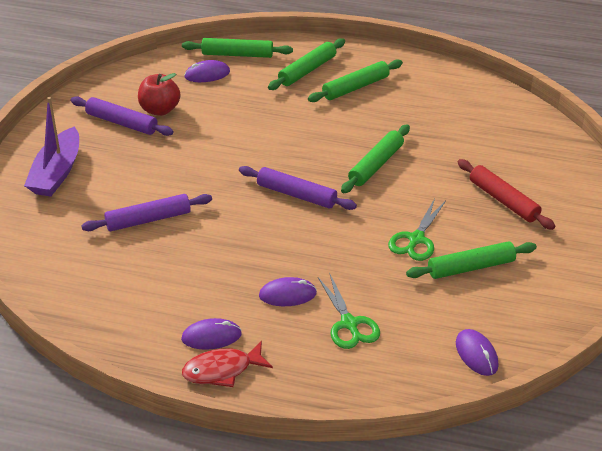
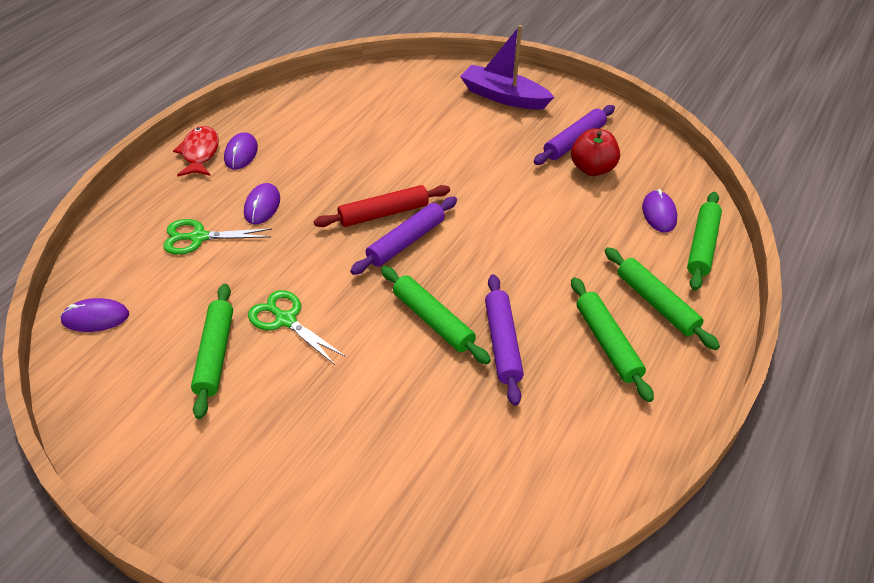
camera: 105 degrees right, 5 degrees up
(148, 219) = (412, 139): purple rolling pin -> purple rolling pin (502, 343)
(503, 200) = (310, 429): red rolling pin -> red rolling pin (383, 213)

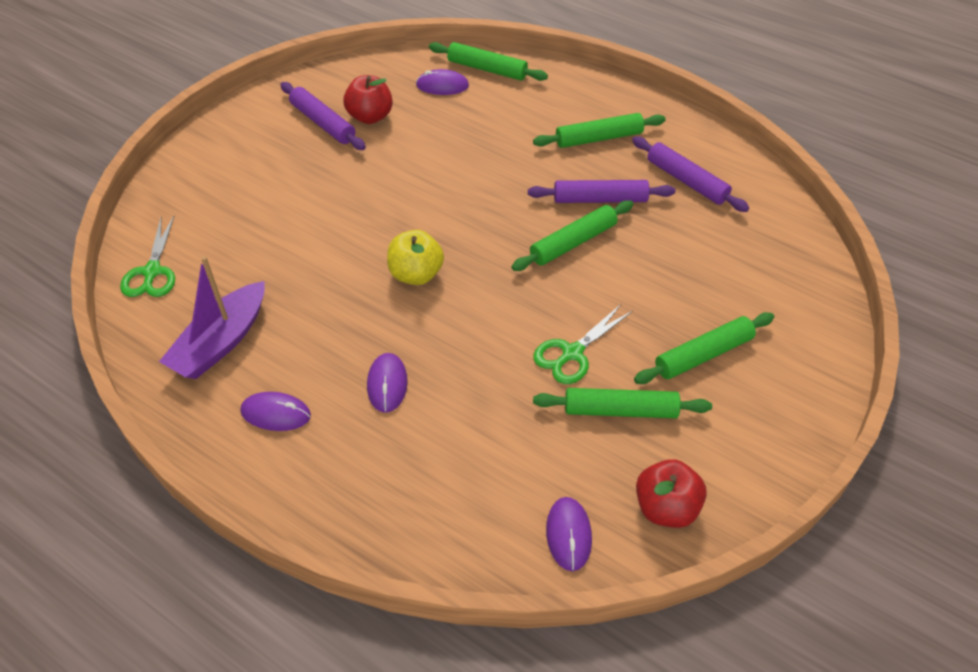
camera: 85 degrees left, 5 degrees up
(104, 384) = (666, 507): none -> red apple
(198, 237) = (437, 444): green scissors -> green scissors (152, 272)
(200, 153) = (264, 461): red fish -> none
(262, 206) = (387, 384): purple mouse -> purple mouse turned 75 degrees clockwise
(383, 213) = (416, 274): red rolling pin -> yellow apple
(406, 242) = (463, 257): purple rolling pin -> purple rolling pin (686, 181)
(503, 97) = (226, 166): purple boat -> purple boat (221, 342)
(656, 304) = (554, 105): green rolling pin -> green rolling pin (703, 355)

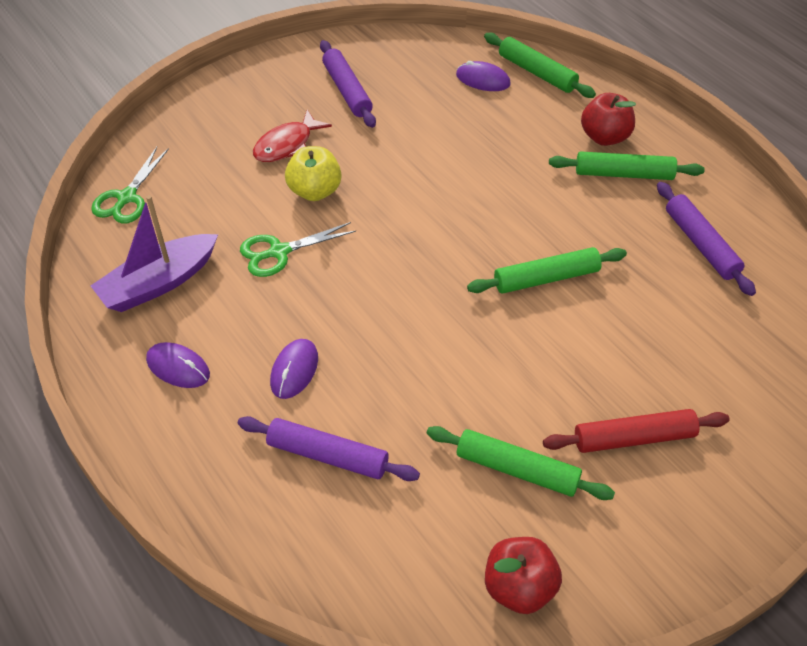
camera: 20 degrees right, 0 degrees up
(288, 185) = (287, 145): none -> red fish
(370, 116) = (396, 95): red apple -> red apple (604, 137)
(416, 274) = (371, 267): yellow apple -> yellow apple (315, 191)
(568, 534) = (405, 581): purple mouse -> none
(572, 353) = (493, 394): green scissors -> green scissors (279, 252)
(600, 199) = (596, 240): purple rolling pin -> purple rolling pin (328, 455)
(703, 355) = (634, 438): green rolling pin -> red rolling pin

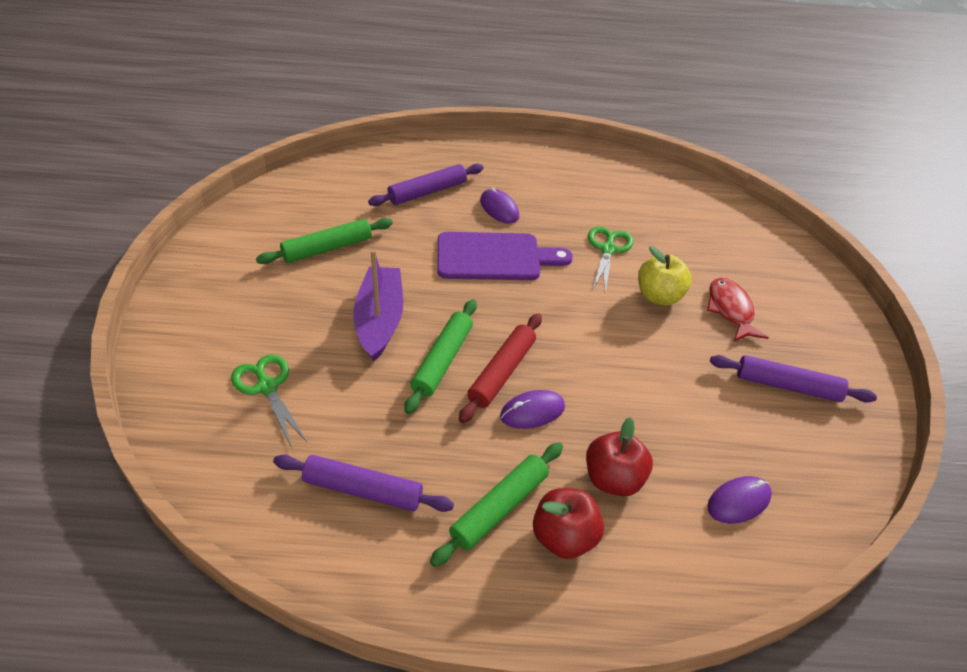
camera: 125 degrees right, 5 degrees down
(127, 198) = (727, 213): green scissors -> green scissors (267, 387)
(159, 283) = (627, 193): purple boat -> purple boat (379, 320)
(178, 367) = (549, 173): purple mouse -> purple mouse (532, 411)
(379, 325) = (494, 257): none -> purple cutting board
(519, 587) = (271, 208): red apple -> red apple (613, 479)
(537, 73) = (720, 562): green rolling pin -> none
(634, 438) = (276, 307): red rolling pin -> red rolling pin (501, 372)

